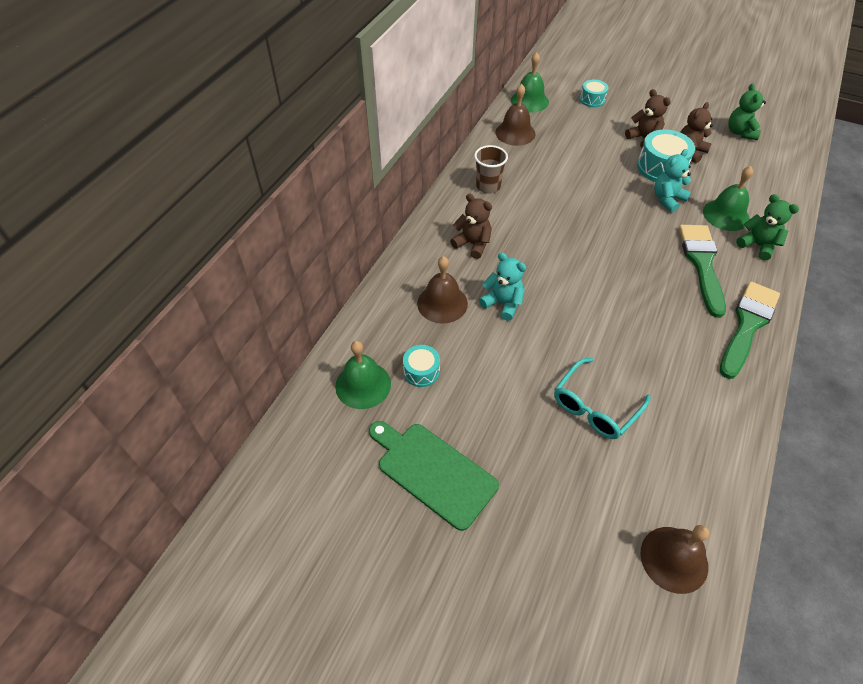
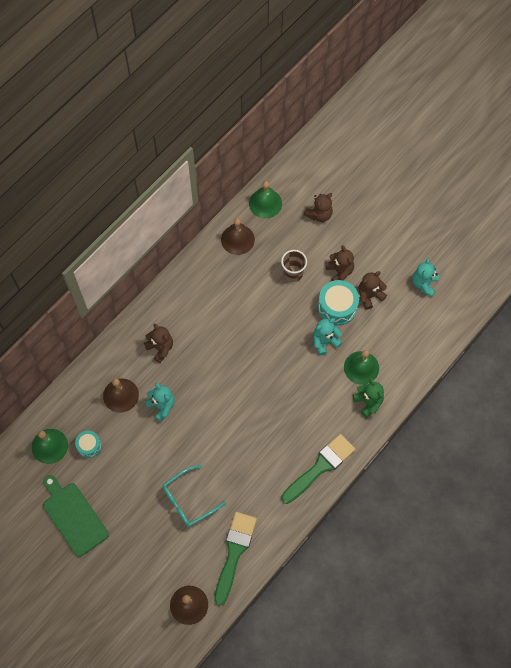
camera: 15 degrees right, 15 degrees up
(488, 186) = (193, 293): brown cup -> brown cup (293, 273)
(592, 100) = (319, 214): turquoise drum -> brown teddy bear
(702, 264) = (317, 408): green brush -> green brush (234, 553)
(740, 132) = (424, 284): green teddy bear -> turquoise teddy bear

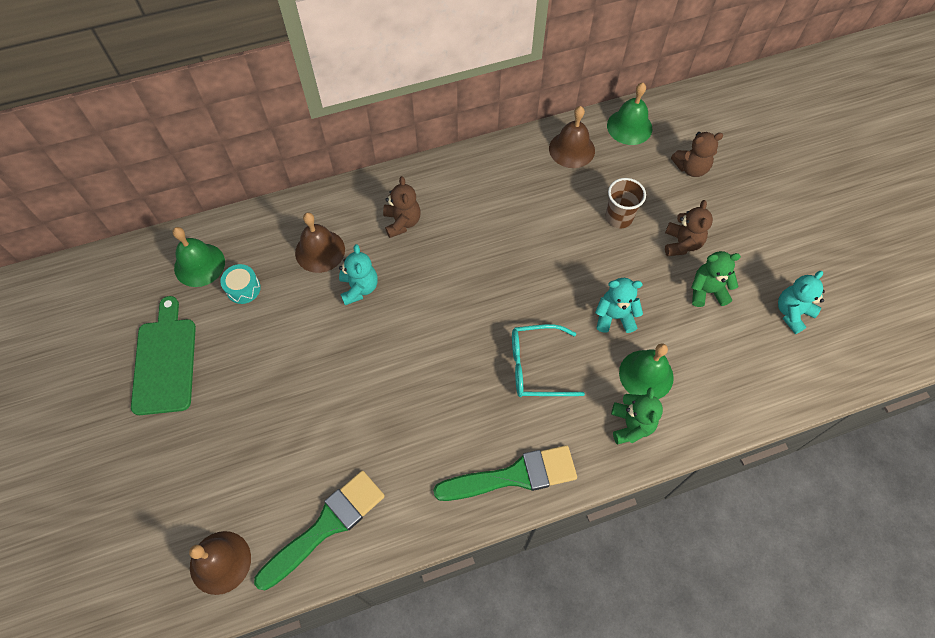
camera: 30 degrees right, 5 degrees down
(189, 500) = (315, 420): turquoise glasses -> turquoise glasses (537, 366)
(337, 307) = (655, 284): turquoise drum -> none
(369, 295) = (707, 291): brown teddy bear -> green teddy bear

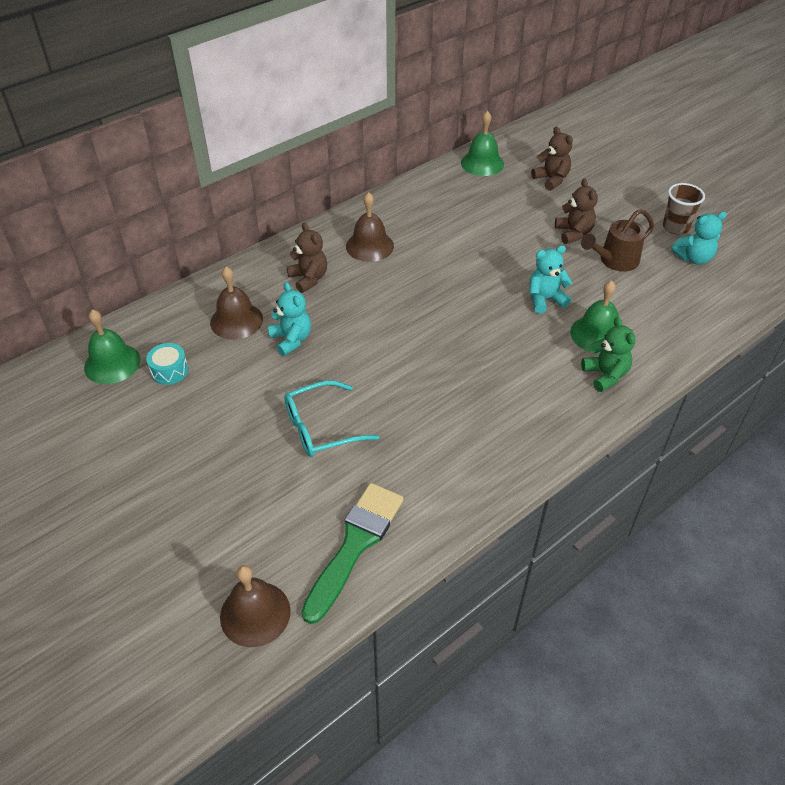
camera: 20 degrees left, 15 degrees down
(165, 361) = (110, 454): green cutting board -> none
(513, 476) = (520, 445): green brush -> none
(537, 366) = (496, 355): turquoise glasses -> turquoise glasses (321, 427)
(571, 149) = (440, 190): brown bell -> brown bell (369, 246)
(618, 218) = (508, 228): brown cup -> brown cup (675, 227)
(691, 168) = (551, 180): brown teddy bear -> brown teddy bear turned 90 degrees counterclockwise
(707, 291) = (614, 261): green teddy bear -> brown watering can
(792, 313) = (693, 258): turquoise teddy bear -> turquoise teddy bear turned 135 degrees counterclockwise

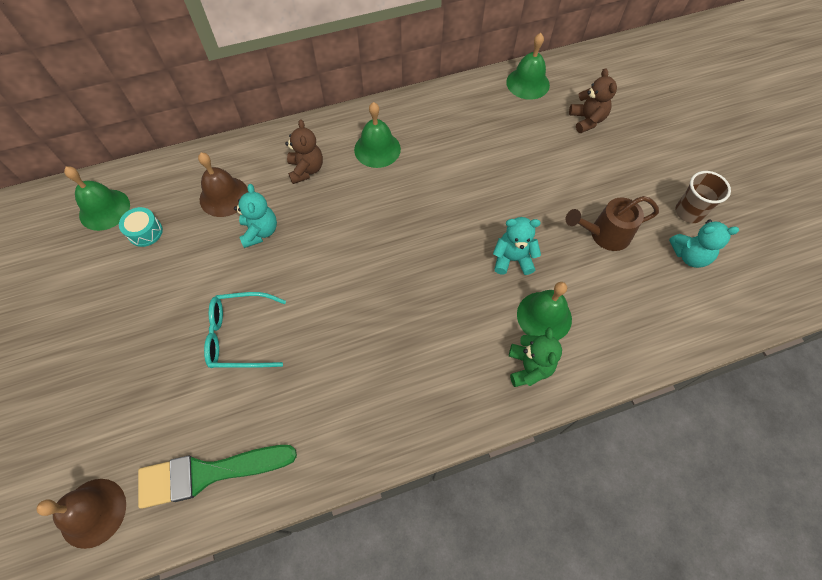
camera: 20 degrees right, 15 degrees up
(355, 544) = (208, 473): green brush -> green brush turned 150 degrees counterclockwise
(369, 246) = (377, 149): brown bell -> green bell
(573, 233) = (578, 190): brown teddy bear -> none

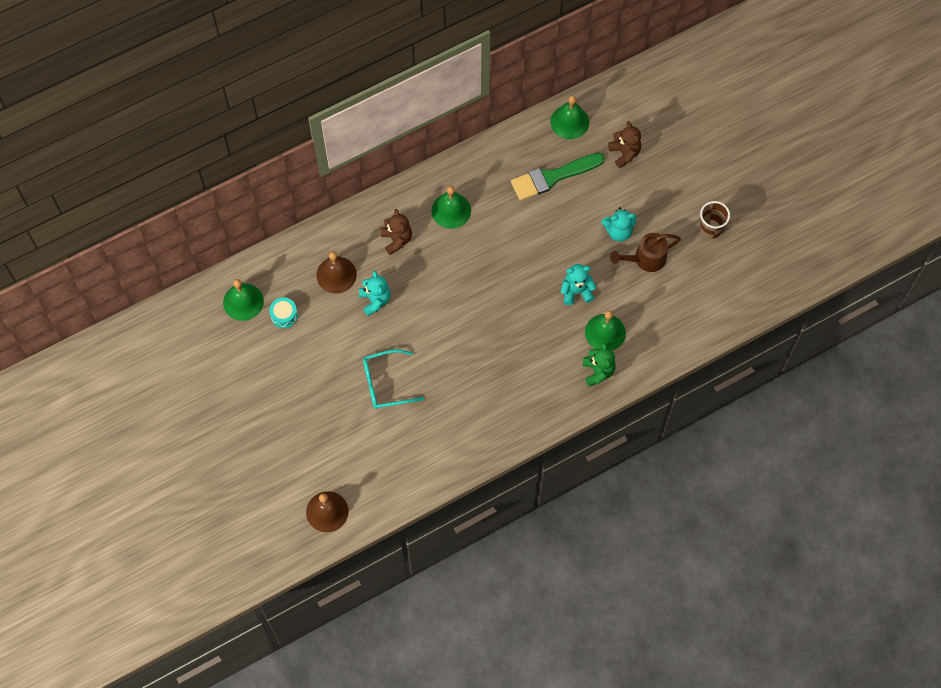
camera: 10 degrees left, 5 degrees up
(208, 473) = (394, 476): green brush -> green brush (552, 177)
(689, 255) = (711, 266): turquoise teddy bear -> turquoise teddy bear (618, 231)

